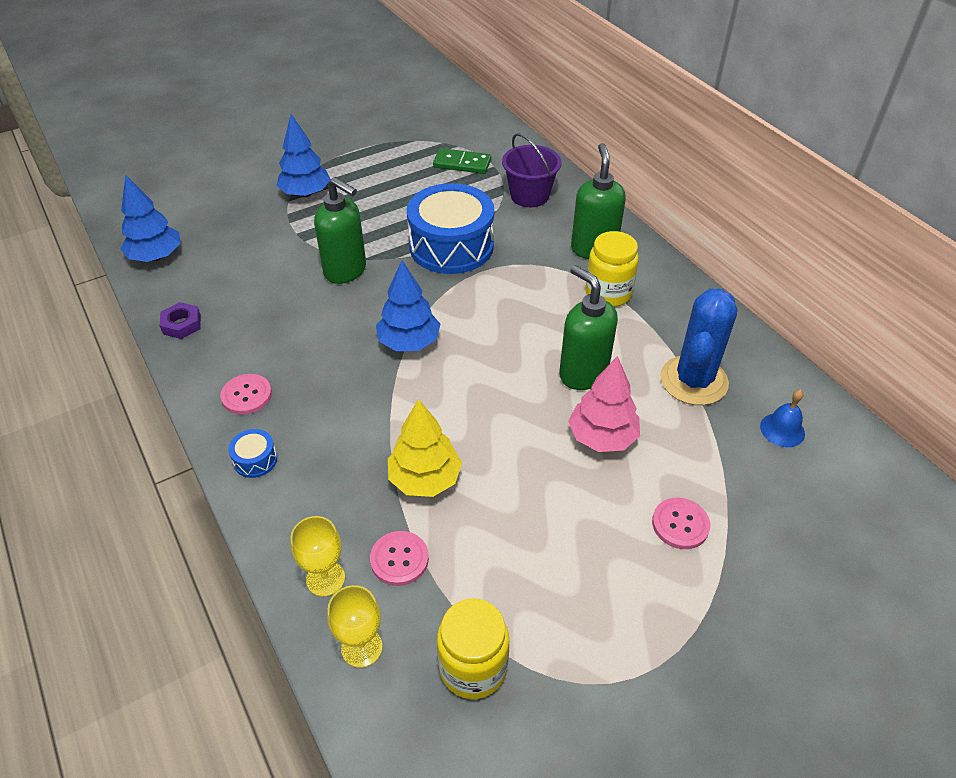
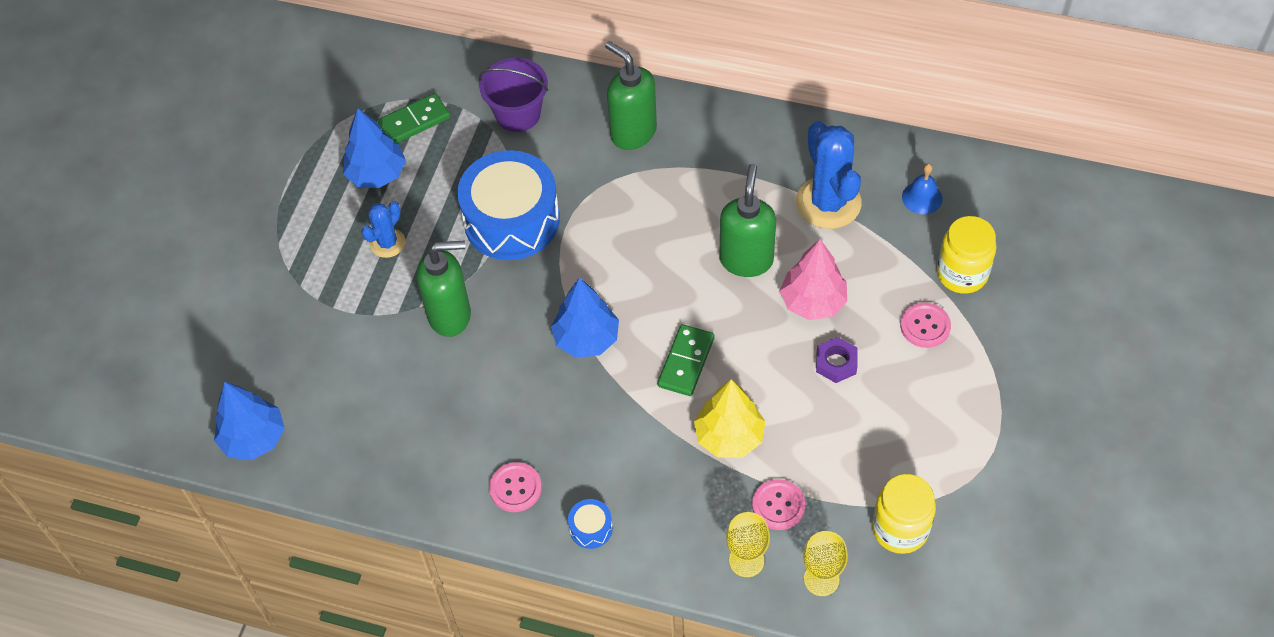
camera: 40 degrees left, 10 degrees up
(182, 324) = (374, 477): purple nut -> purple nut (836, 363)
(305, 193) = (306, 265): blue tree -> blue tree (377, 174)
(363, 211) = (387, 243): none -> blue cactus
(457, 406) = (686, 362): none -> green domino
(583, 374) = (746, 260): green soap dispenser -> green soap dispenser turned 90 degrees clockwise
(608, 293) = (689, 170): yellow jar -> yellow jar (962, 274)

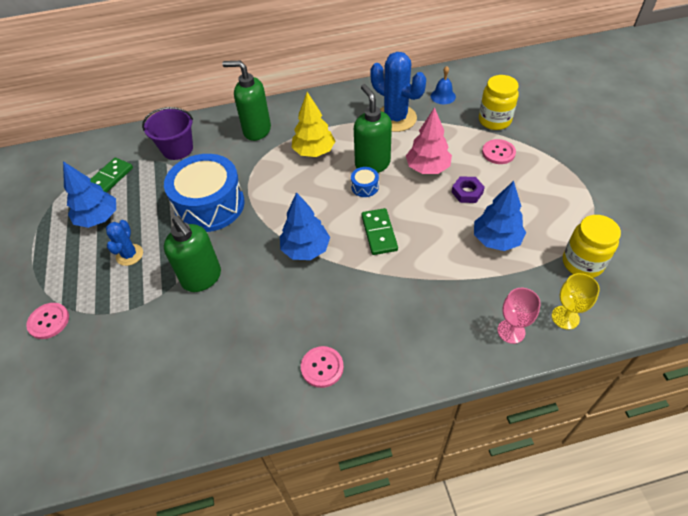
camera: 30 degrees left, 5 degrees down
(254, 438) = (91, 439): blue tree -> blue tree (496, 240)
(450, 315) = (202, 278): green soap dispenser -> green soap dispenser turned 90 degrees clockwise
(591, 528) = (394, 366): blue drum -> blue drum (365, 187)
(729, 436) = (439, 262): yellow tree -> yellow tree (314, 152)
(746, 560) = (511, 331): yellow goblet -> pink goblet
(778, 505) = (502, 287): pink button -> pink button (49, 321)

